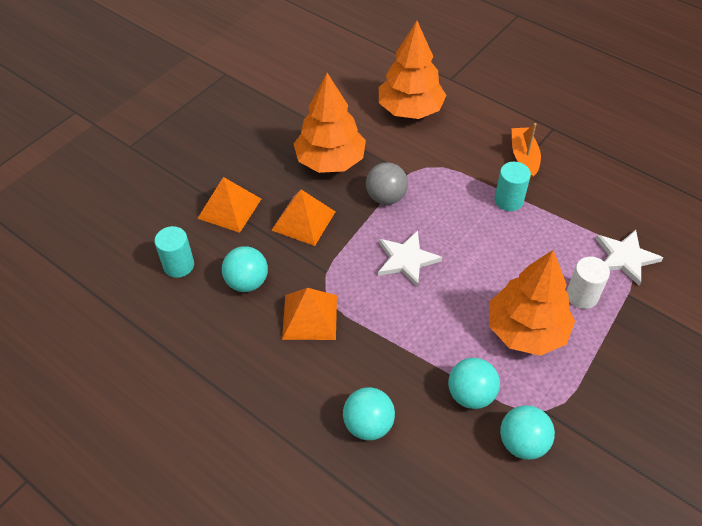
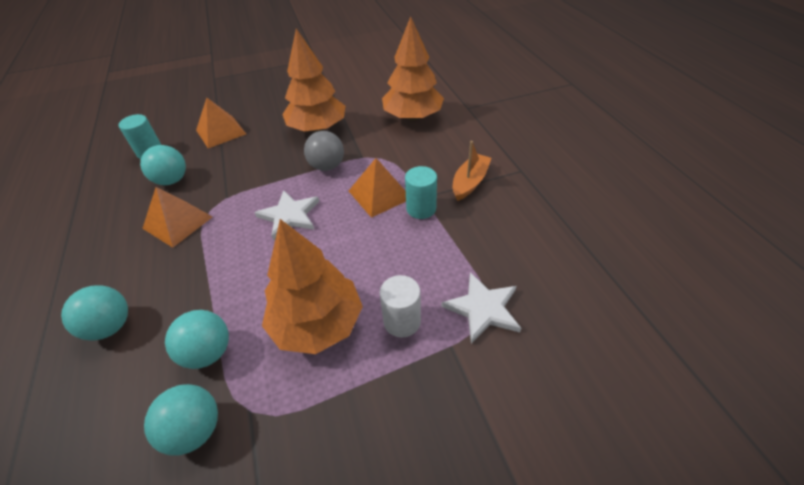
camera: 35 degrees right, 5 degrees down
(303, 220) = (254, 158): orange pyramid -> orange pyramid (380, 194)

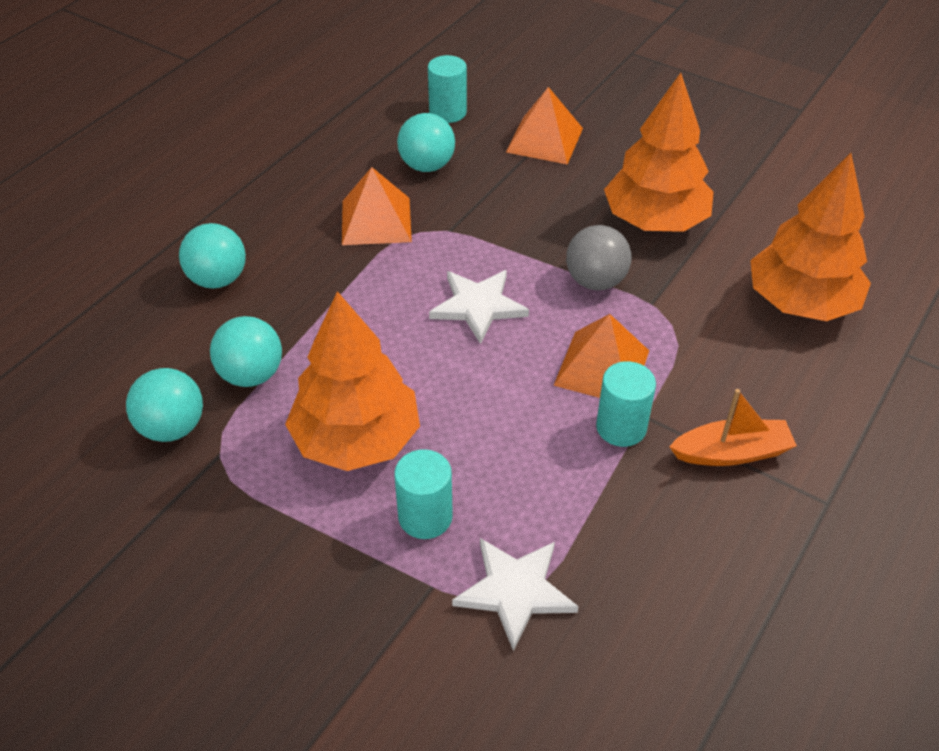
camera: 50 degrees right, 0 degrees up
(402, 321) = (425, 517): white cylinder -> turquoise cylinder

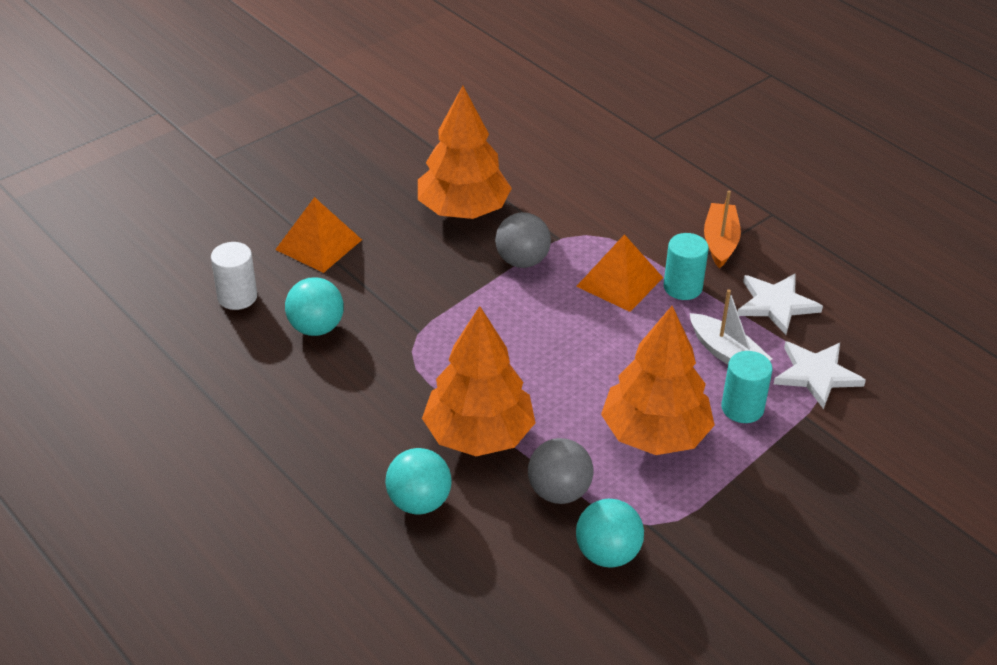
camera: 75 degrees left, 5 degrees down
(251, 375) = (559, 492): turquoise ball -> grey ball
(376, 221) = (383, 377): orange pyramid -> none
(447, 112) = (237, 297): turquoise cylinder -> white cylinder
(478, 306) = (526, 334): white star -> white star (776, 304)
(517, 489) = (727, 354): none -> white boat
(801, 302) = (586, 166): orange tree -> orange tree (478, 435)

